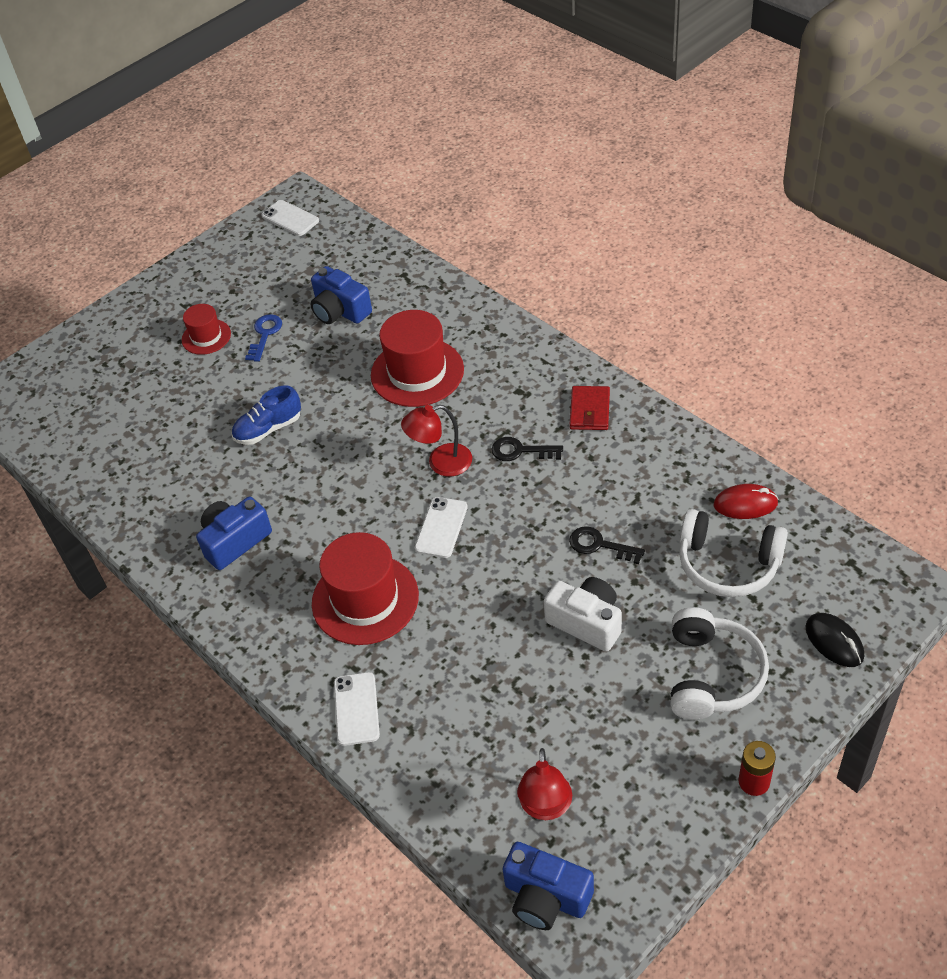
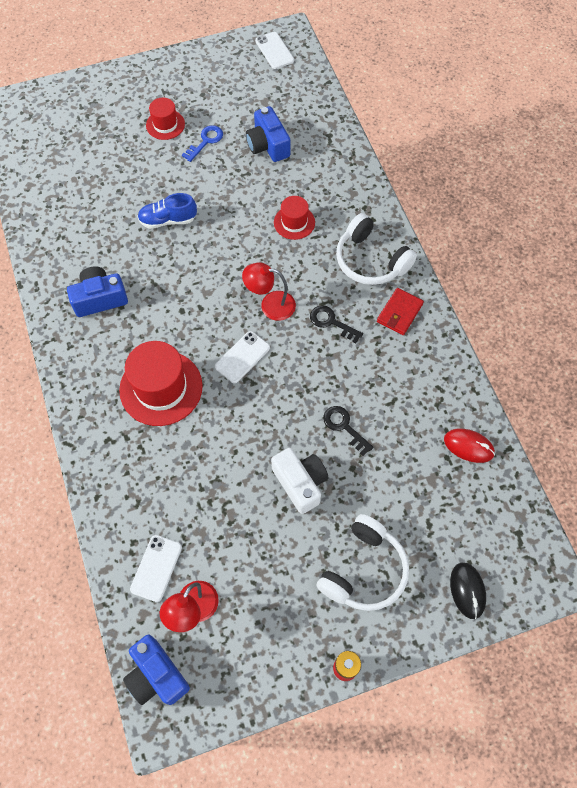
camera: 20 degrees right, 15 degrees up
(356, 709) = (111, 469): white phone -> white phone (156, 568)
(417, 372) = (294, 222): red hat -> red hat, size x0.55
(728, 564) = (427, 488): white headphones -> white headphones (371, 260)

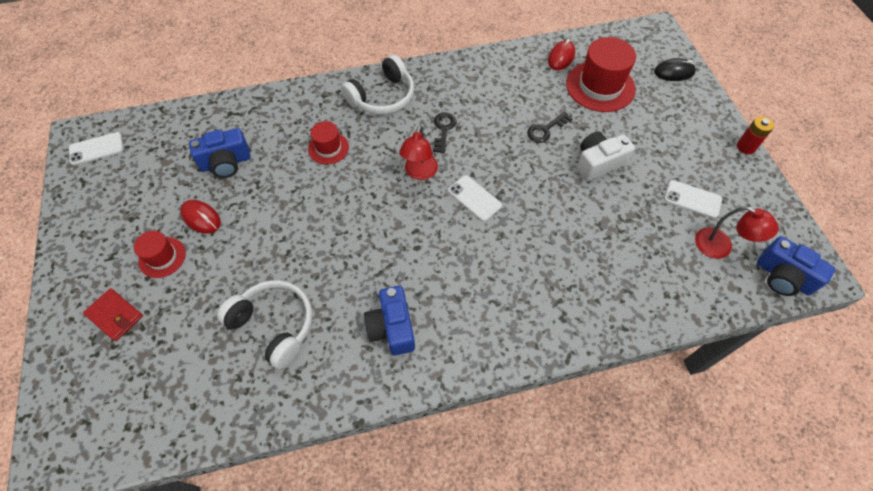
camera: 85 degrees left, 5 degrees down
(156, 568) = (688, 275): white phone -> white phone (692, 199)
(157, 675) = (783, 277): blue camera -> blue camera turned 75 degrees clockwise
(161, 388) = (505, 268): red hat -> red hat (600, 86)
(168, 220) = (300, 257): blue shoe -> none
(205, 141) = (201, 218): blue key -> red mouse
(331, 322) = (443, 129): black key -> black key turned 150 degrees clockwise
(364, 570) = (667, 129): white headphones -> white headphones (274, 325)
(399, 313) = (439, 83): red wallet -> red wallet (115, 315)

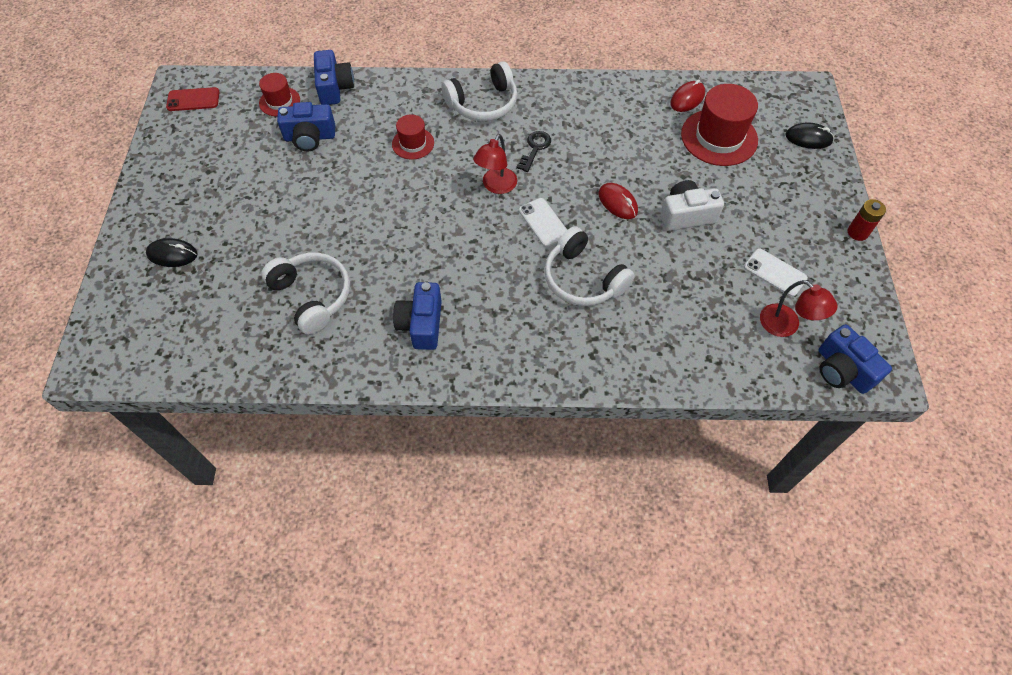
camera: 15 degrees right, 0 degrees up
(96, 149) = (193, 100): white phone -> red phone
(115, 315) = (172, 254): red wallet -> black mouse
(162, 257) = (227, 212): red hat -> red hat (279, 101)
(201, 218) = (272, 184): red mouse -> red mouse (617, 203)
(237, 109) = (334, 88): none -> blue camera
(529, 244) = (583, 278): none -> white headphones
(545, 130) = (642, 170): black key -> none

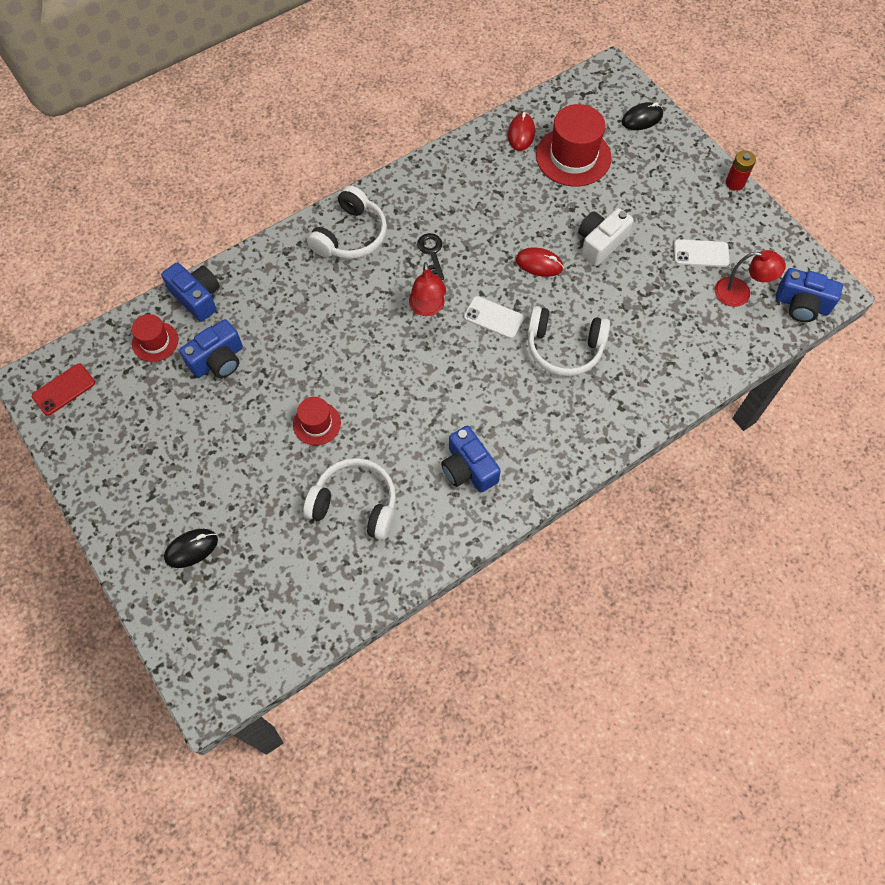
camera: 35 degrees left, 5 degrees up
(413, 143) = (320, 310): red hat -> red hat (317, 423)

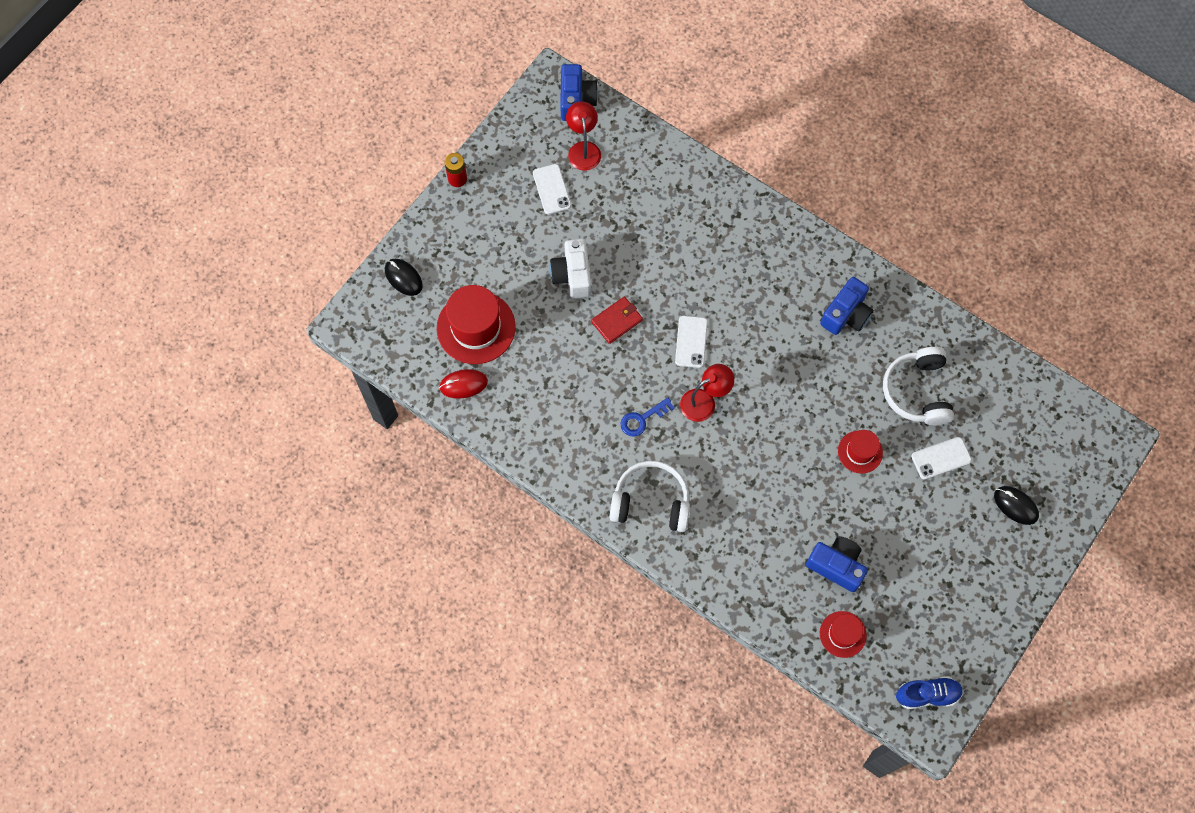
camera: 110 degrees left, 5 degrees up
(64, 389) = (927, 694): red phone -> blue shoe
(197, 297) = (779, 617): blue camera -> none
(275, 497) = (941, 458): none -> white phone
(431, 253) = (642, 419): black key -> blue key
(539, 264) = (617, 321): red mouse -> red wallet
(564, 347) = (698, 274): white headphones -> none
(600, 243) = (572, 275): white camera -> white camera turned 60 degrees clockwise

